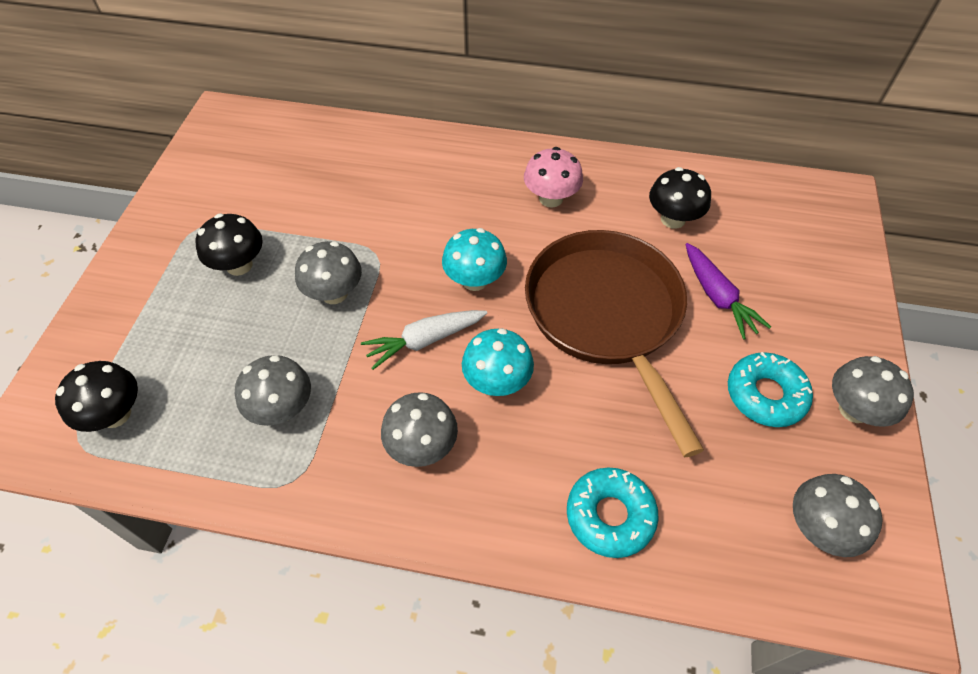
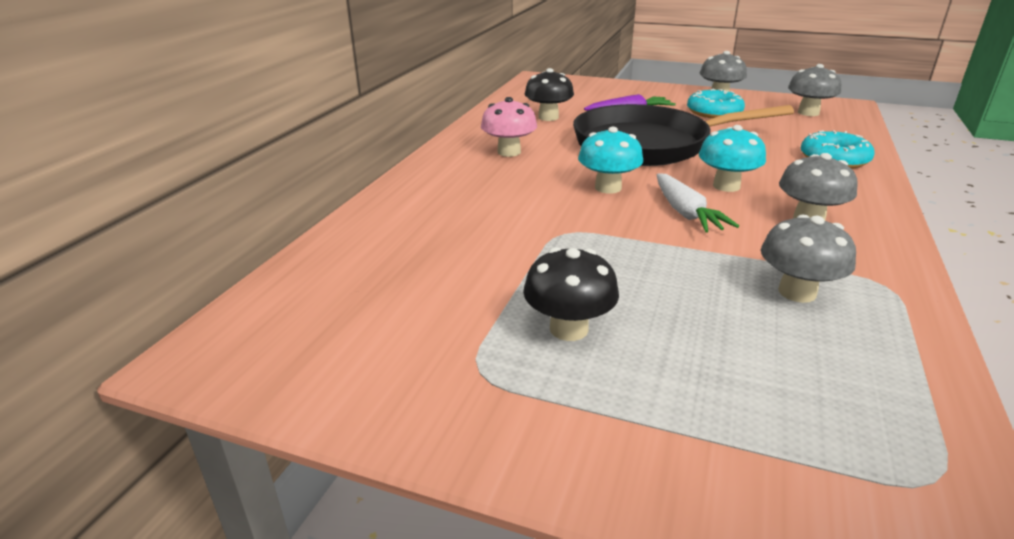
camera: 80 degrees left, 25 degrees down
(115, 414) = (866, 439): black mushroom -> none
(334, 293) = (623, 259): grey mushroom -> none
(607, 316) = (649, 145): brown pan -> black pan

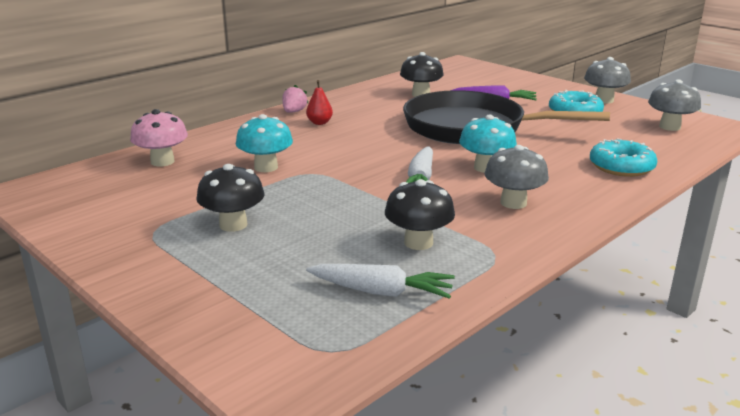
camera: 25 degrees right, 5 degrees down
(439, 160) = (294, 112): none -> pink strawberry
(487, 168) = (319, 123): none -> red pear
(509, 152) = (352, 114): pink mushroom -> pink mushroom (162, 161)
(608, 188) = (388, 151): turquoise mushroom -> turquoise mushroom (266, 167)
(797, 292) = (418, 242): grey mushroom -> black mushroom
(858, 371) = (381, 292): none -> white carrot

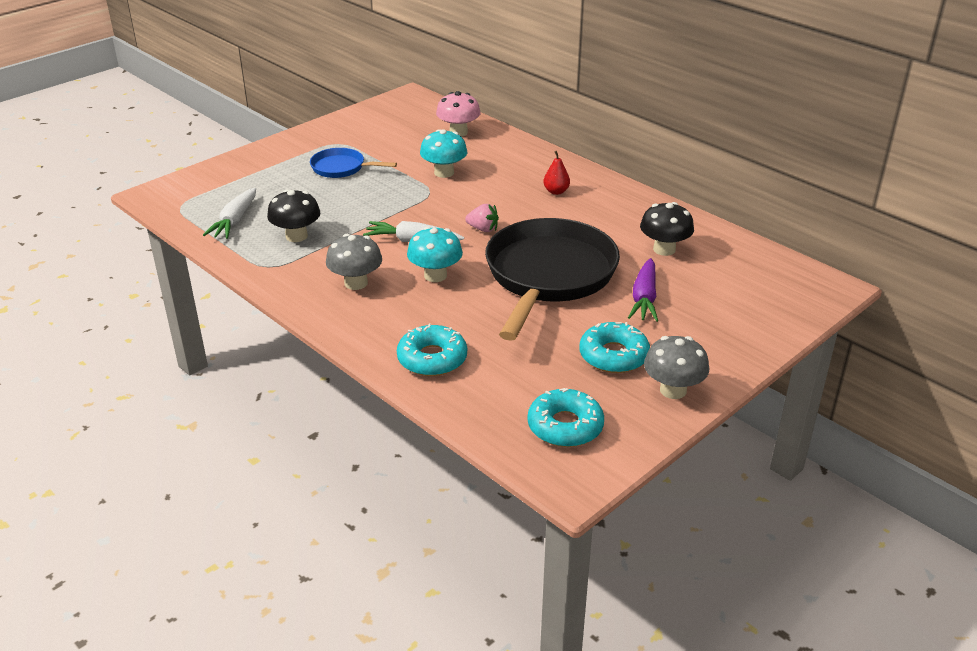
camera: 90 degrees right, 10 degrees up
(233, 225) = (341, 168): black mushroom -> blue pan
(294, 112) = (588, 177): pink strawberry -> pink strawberry (483, 229)
(669, 127) = (565, 426): grey mushroom -> turquoise donut

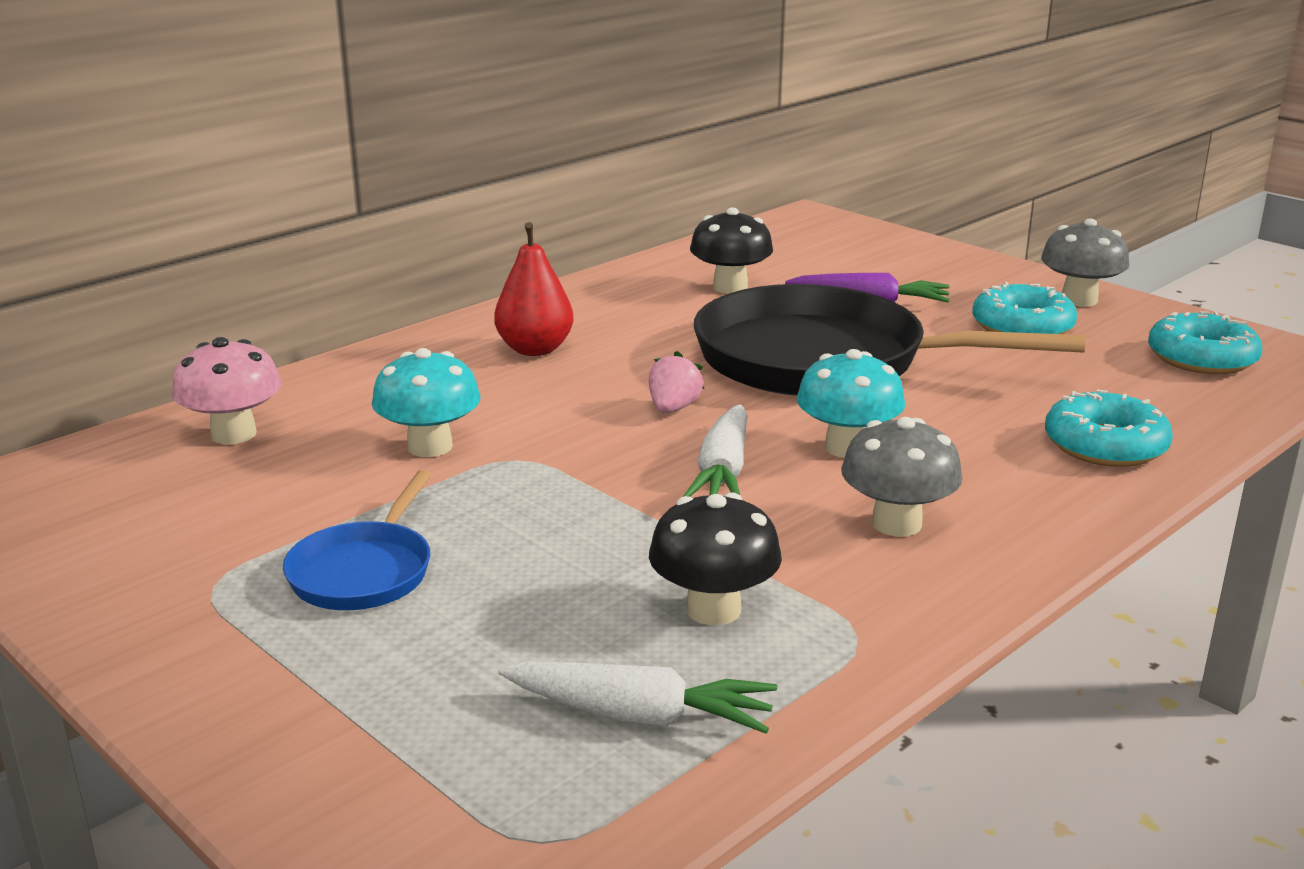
camera: 90 degrees left, 10 degrees down
(556, 191) = (535, 349): red pear -> red pear, size x1.57

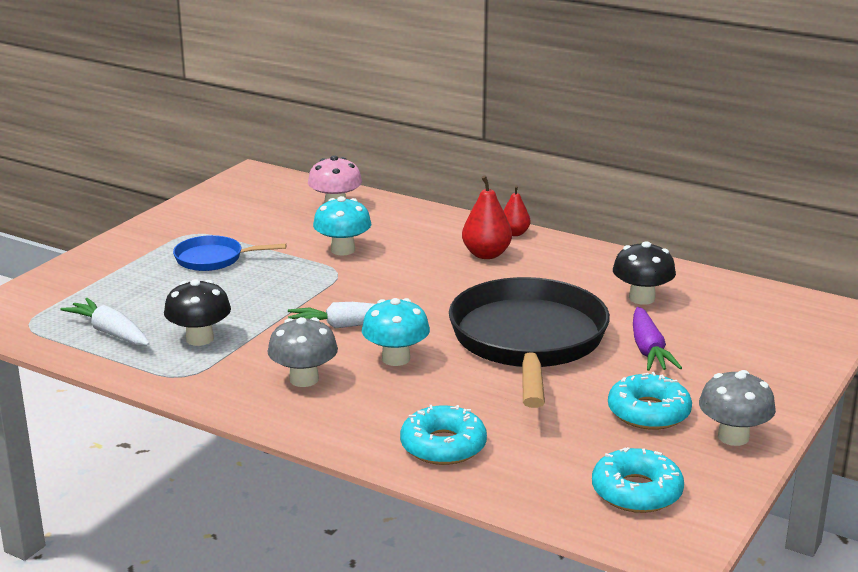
camera: 75 degrees right, 0 degrees up
(477, 324) = (514, 233): none -> red pear
(640, 715) = (110, 332): white carrot -> white carrot turned 135 degrees clockwise
(673, 408) = (424, 303): pink strawberry -> none

